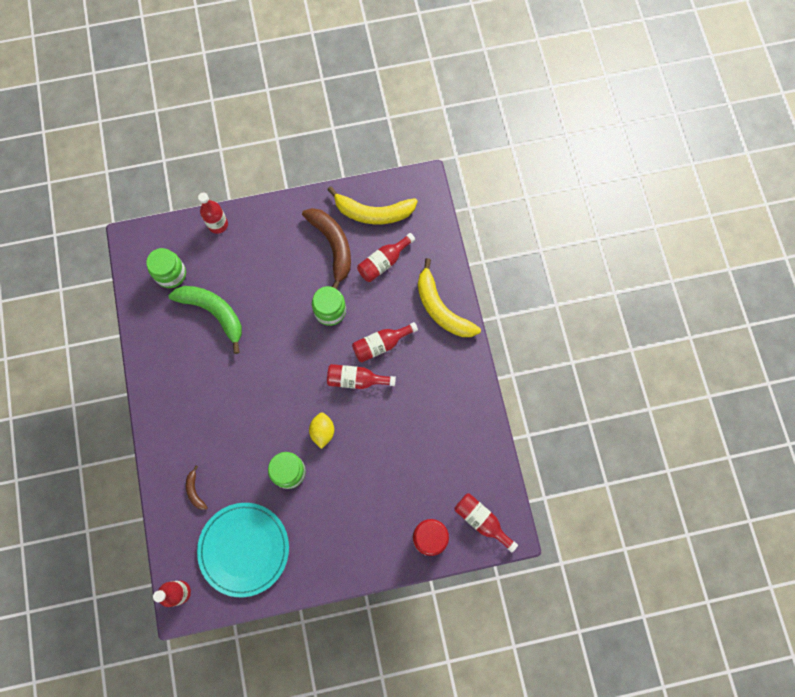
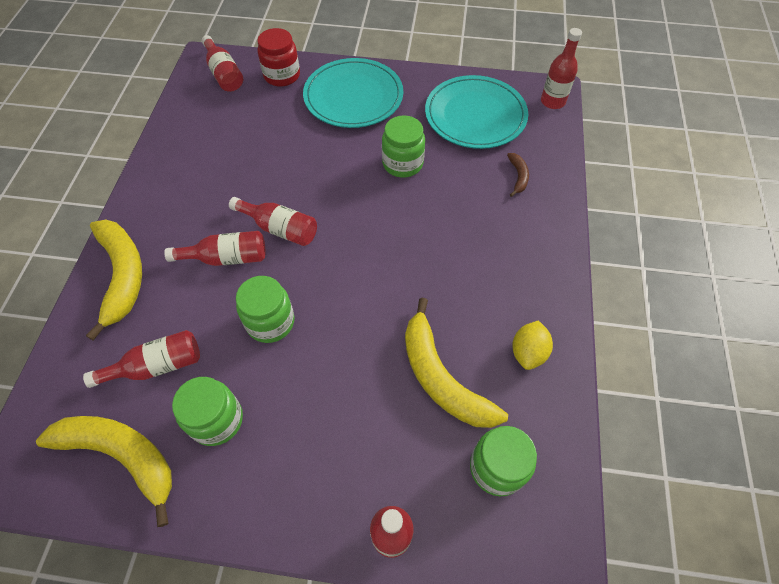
camera: 160 degrees left, 15 degrees down
(213, 313) = (441, 377): green banana -> yellow banana
(322, 431) = (347, 189): yellow lemon -> yellow lemon (528, 352)
(333, 246) = (217, 420): brown banana -> green jar
(356, 534) = (353, 96): none -> turquoise plate

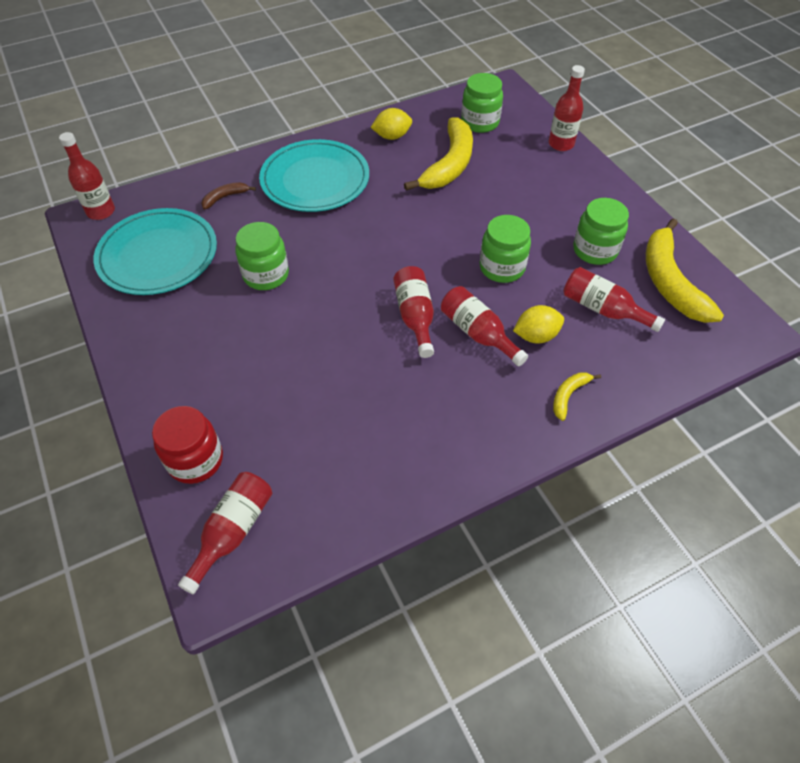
camera: 125 degrees left, 5 degrees down
(122, 276) = (568, 395): yellow banana -> yellow banana, size x0.46
(186, 294) = (536, 336): none -> yellow lemon
(353, 96) = (190, 365): turquoise plate -> turquoise plate (315, 179)

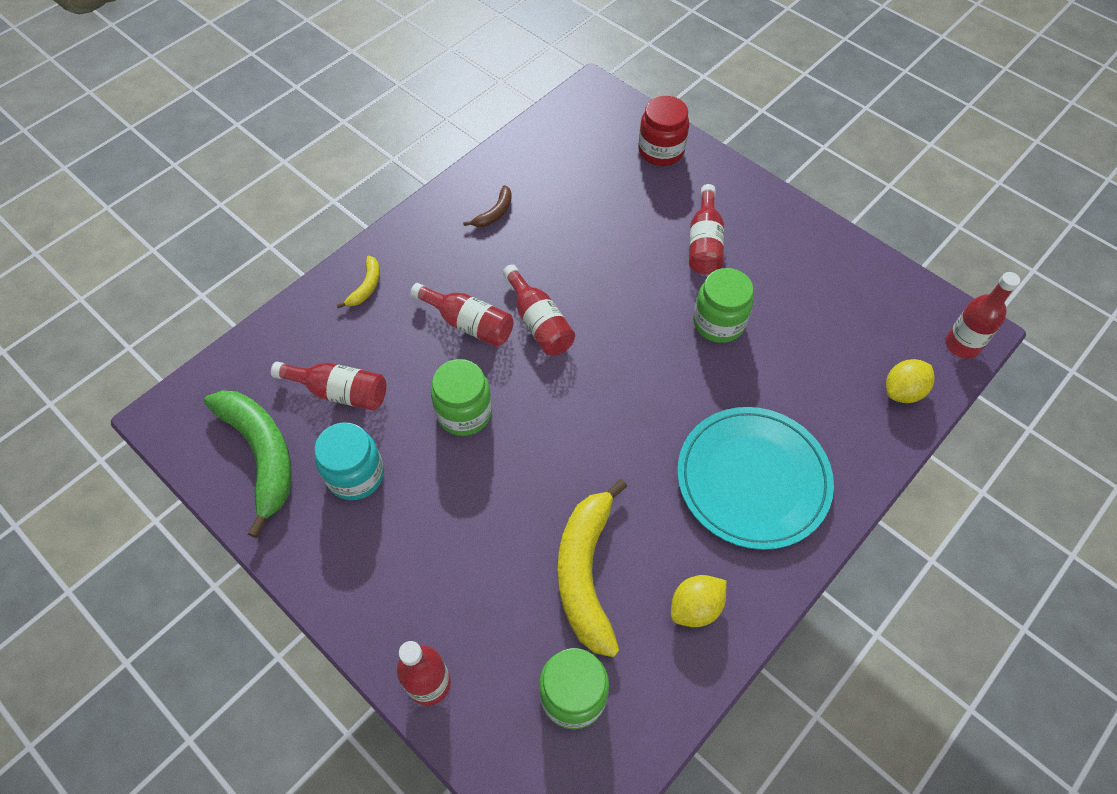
camera: 160 degrees right, 5 degrees up
(158, 255) = (848, 311): turquoise plate -> none
(225, 197) = (841, 411): brown banana -> brown banana (494, 213)
(233, 531) = (601, 119): red bottle -> red bottle (704, 243)
(536, 336) = (408, 338): yellow lemon -> yellow lemon (902, 391)
(595, 250) = (356, 475): green jar -> turquoise jar
(670, 281) = (261, 455): yellow banana -> green banana

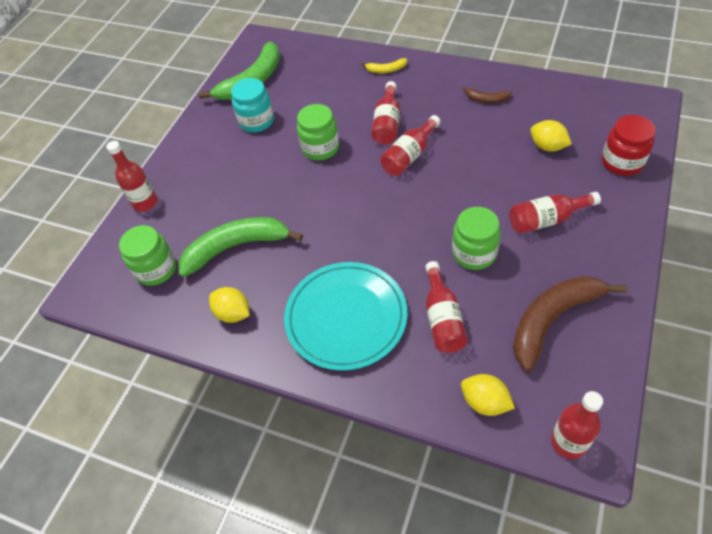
camera: 75 degrees right, 5 degrees down
(340, 392) = (306, 92): red bottle -> red bottle (442, 318)
(586, 572) = (236, 247): yellow banana -> green banana
(604, 195) = (547, 146): none -> yellow lemon
(829, 295) = (553, 319): none -> brown banana

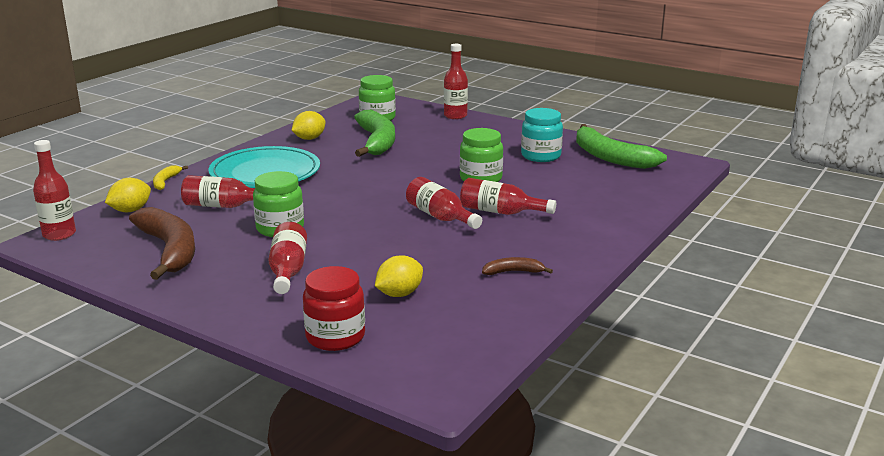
camera: 95 degrees right, 30 degrees down
(386, 70) = (603, 222): yellow banana -> yellow banana (165, 182)
(486, 99) = (513, 272): brown banana -> brown banana turned 60 degrees clockwise

